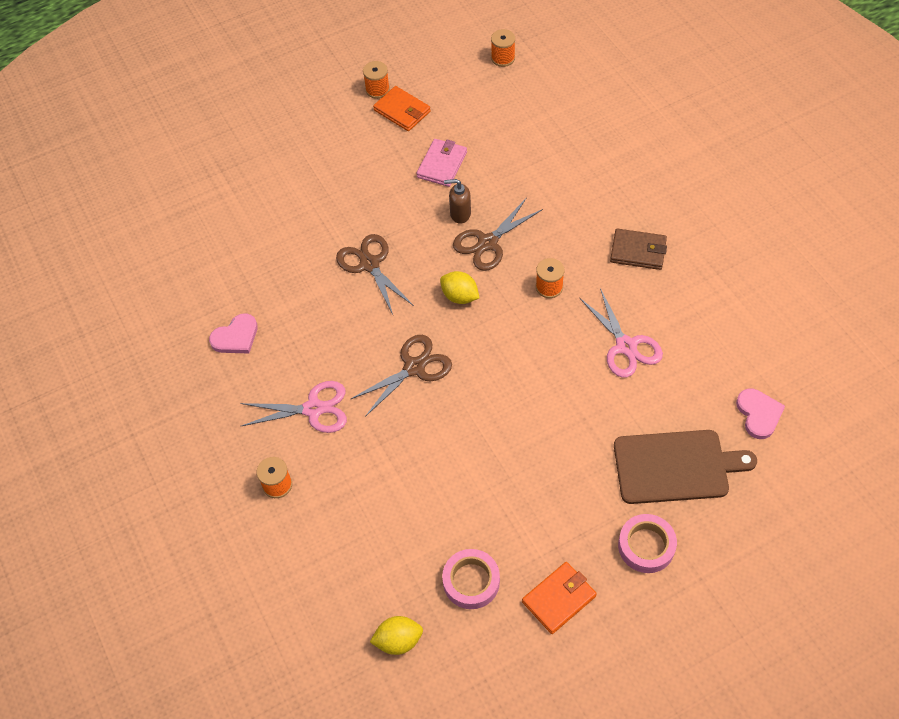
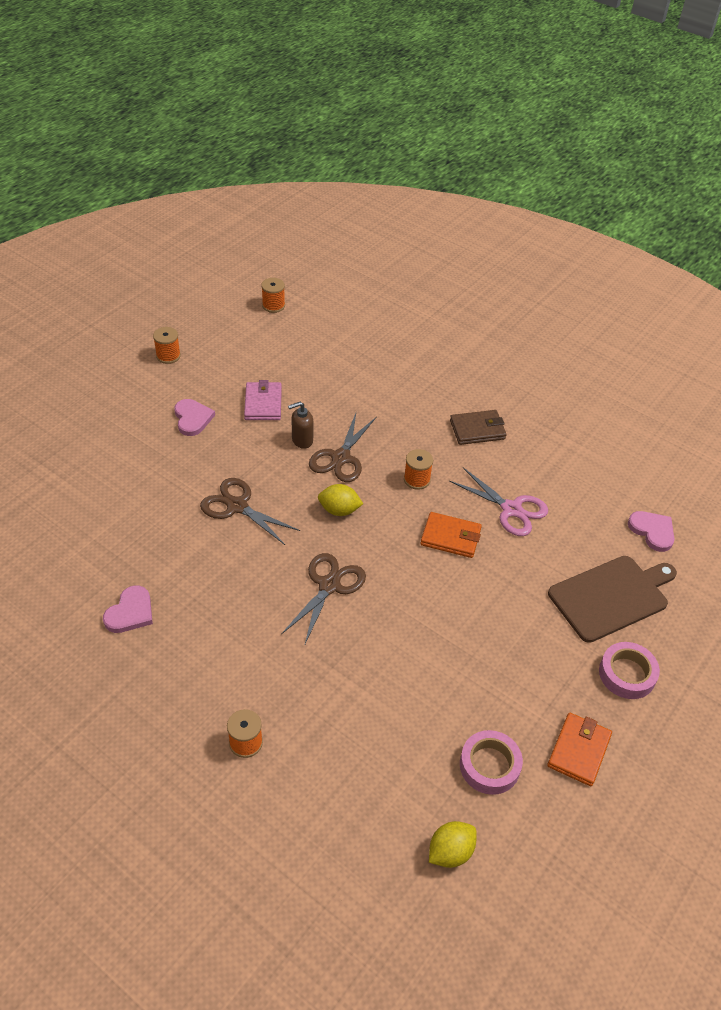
camera: 30 degrees left, 10 degrees down
(313, 409) = (247, 656): pink scissors -> none
(370, 163) = (192, 418): none -> pink heart
(402, 111) = (201, 368): orange wallet -> orange wallet (450, 537)

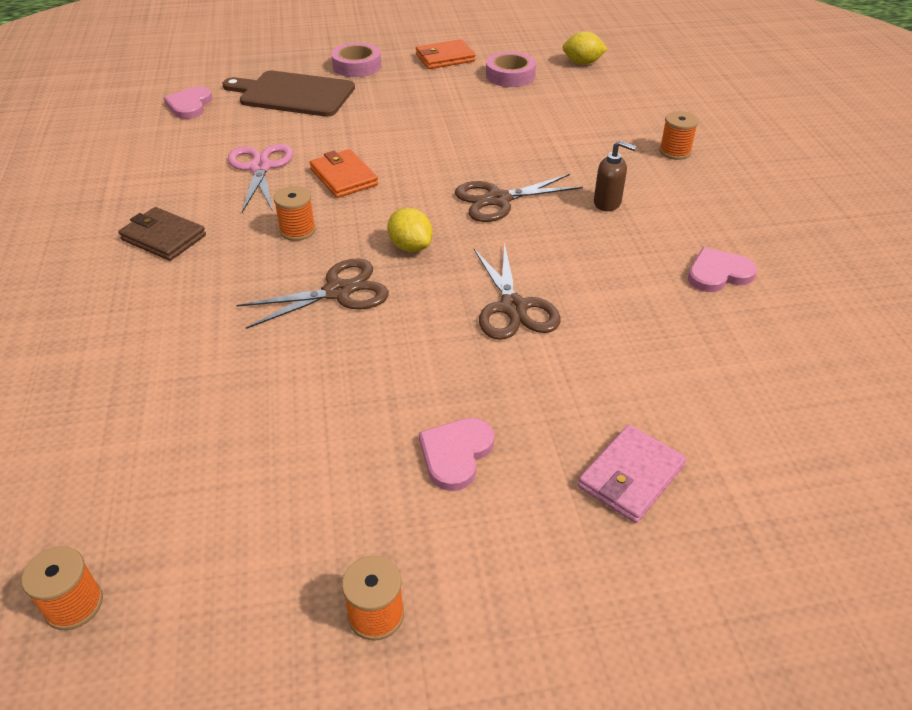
camera: 135 degrees left, 5 degrees down
(263, 404) = (336, 414): pink wallet -> pink wallet (631, 476)
(302, 440) = (353, 335): brown soap dispenser -> brown soap dispenser (607, 203)

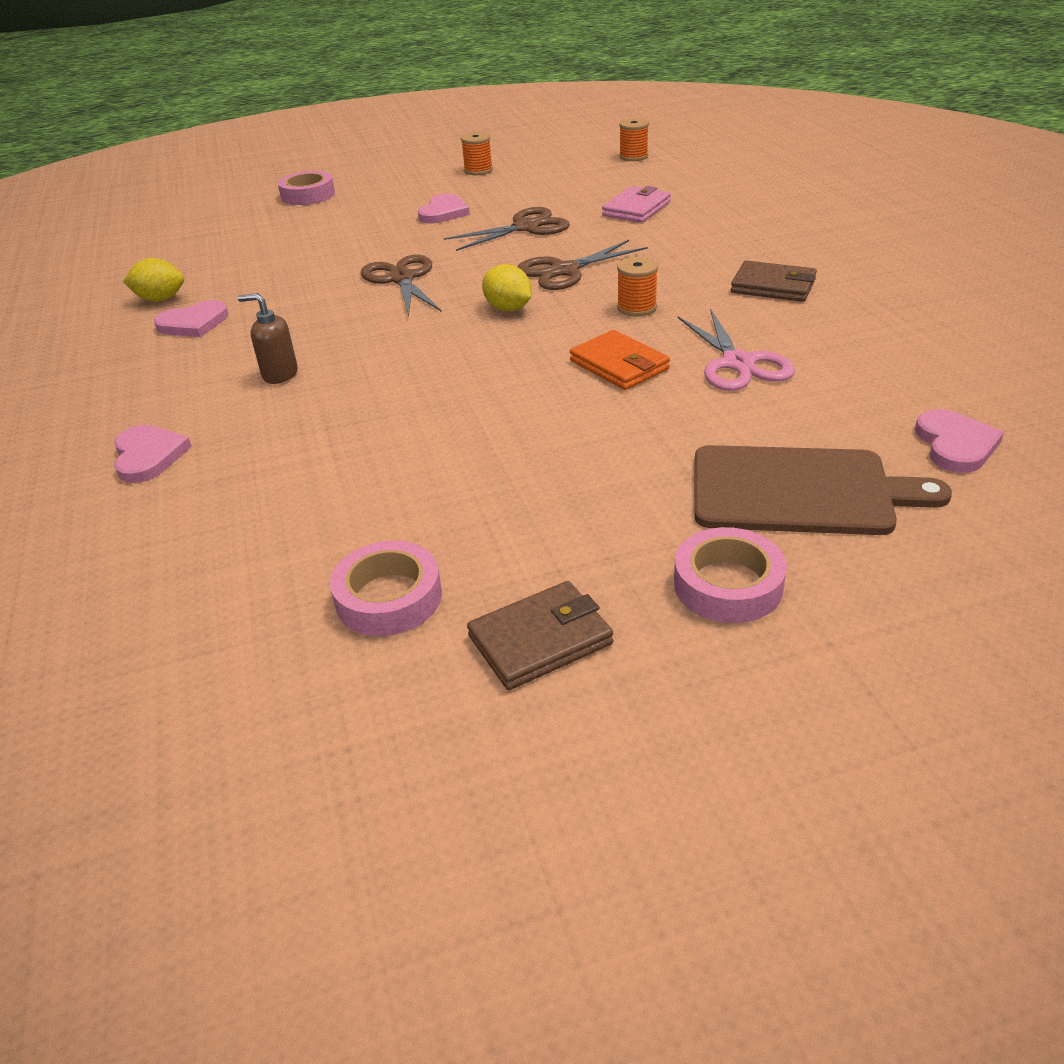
camera: 175 degrees right, 5 degrees down
(445, 58) = (540, 640): orange wallet -> brown wallet
(498, 200) = (414, 362): brown scissors -> brown scissors (525, 227)
(582, 63) = (217, 664): yellow lemon -> yellow lemon (160, 299)
(631, 476) = (330, 217): pink wallet -> pink wallet (636, 209)
(675, 152) = (148, 456): orange spool -> pink heart
(695, 578) = (308, 195): none -> pink tape

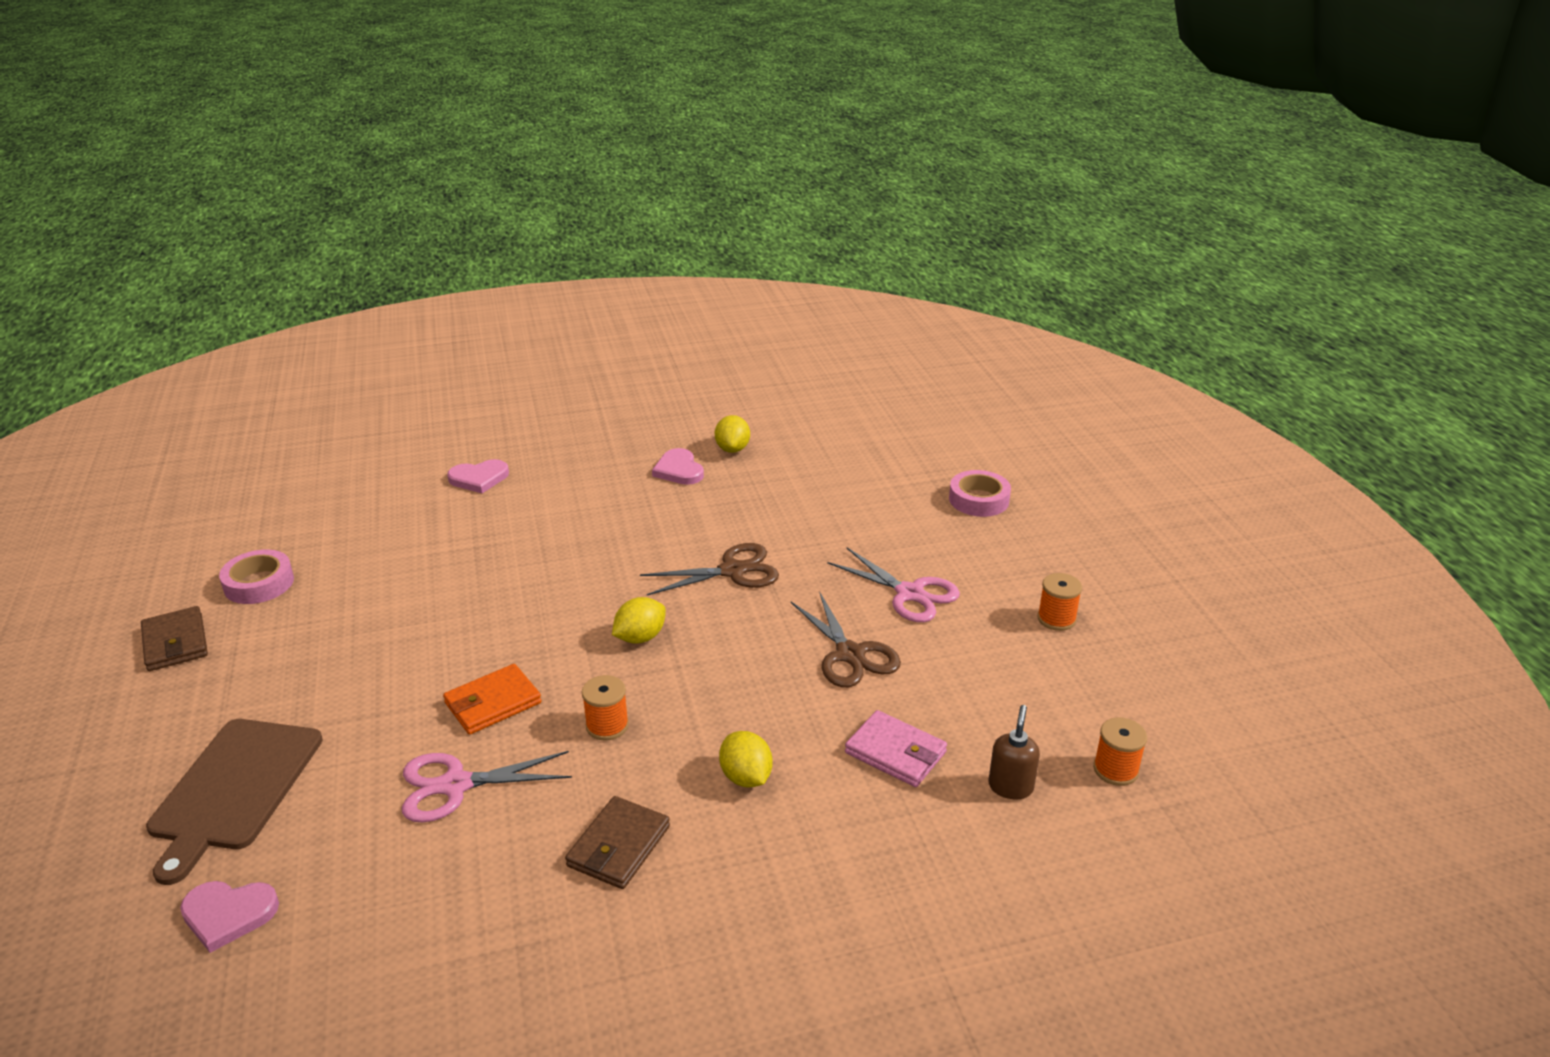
camera: 90 degrees right, 5 degrees down
(280, 374) = (569, 519): brown soap dispenser -> brown soap dispenser (1010, 786)
(443, 212) = (909, 593): pink heart -> pink scissors
(565, 271) = (718, 679): brown scissors -> none
(680, 251) = (746, 777): none -> yellow lemon
(728, 585) = (161, 730): pink tape -> none

